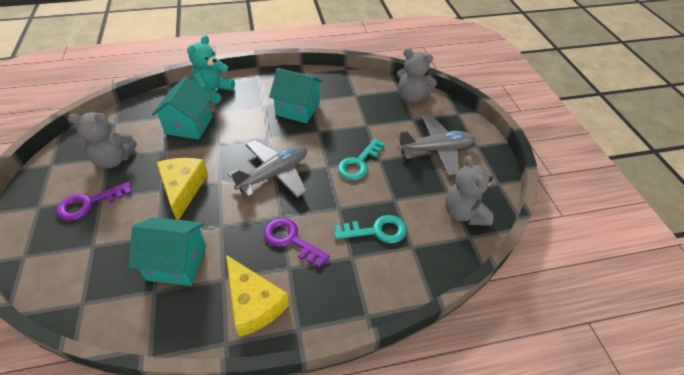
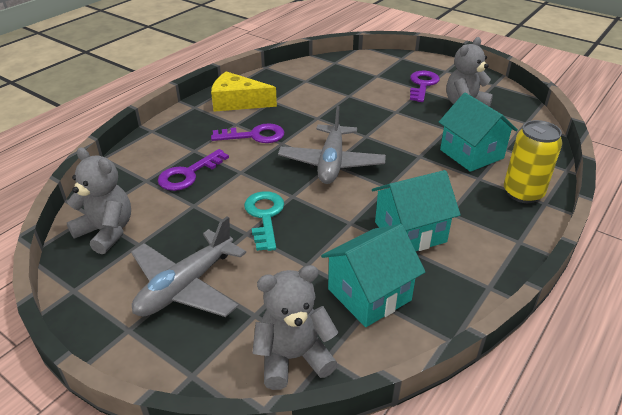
camera: 140 degrees right, 10 degrees down
(177, 263) = (313, 93): turquoise house -> turquoise house (369, 294)
(183, 188) = (382, 119): yellow cheese -> none
(213, 91) = (523, 193): turquoise teddy bear -> yellow can
(376, 231) = (188, 174): turquoise key -> purple key

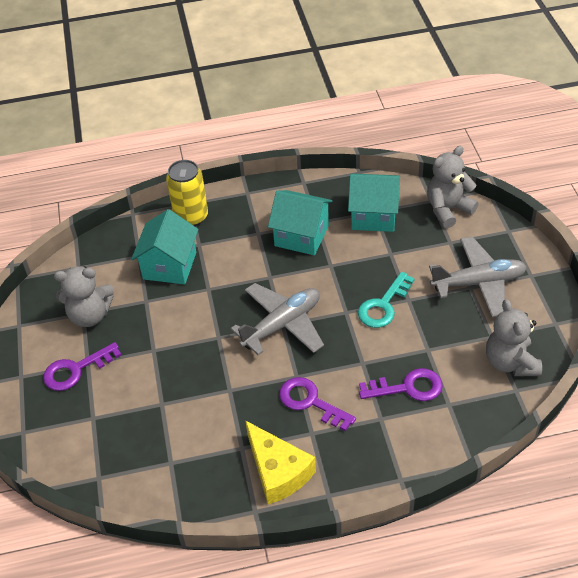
camera: 135 degrees left, 10 degrees up
(293, 357) = (448, 209): grey teddy bear -> grey teddy bear turned 120 degrees clockwise

